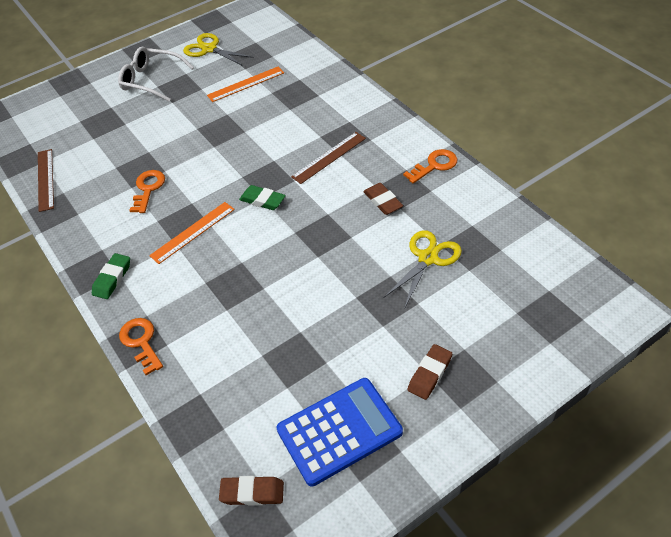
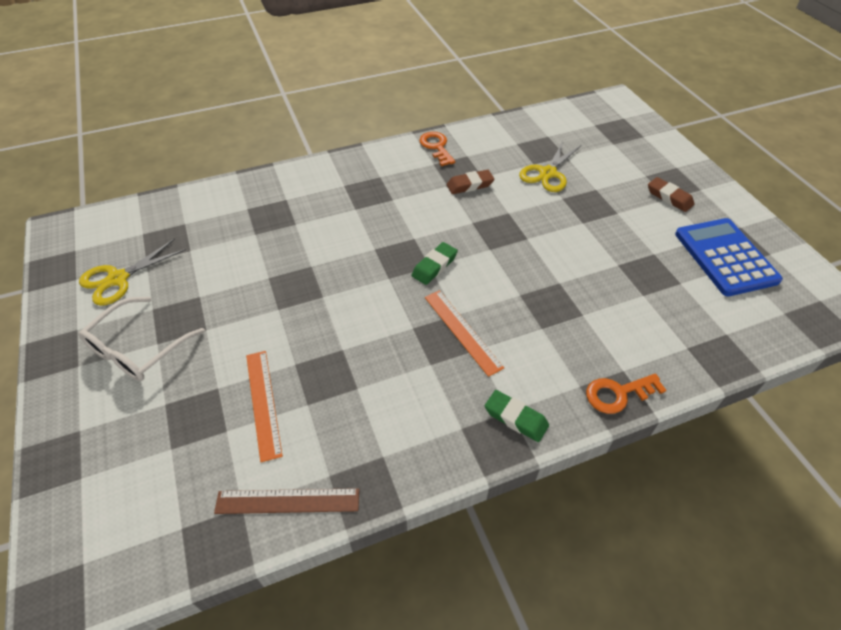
camera: 80 degrees left, 0 degrees up
(148, 189) = (369, 369): orange key -> none
(246, 84) = (222, 253): orange ruler -> orange ruler (263, 403)
(252, 493) = (791, 321): brown eraser -> none
(329, 157) = (391, 208): brown ruler -> none
(428, 258) = (547, 173): yellow scissors -> yellow scissors turned 105 degrees counterclockwise

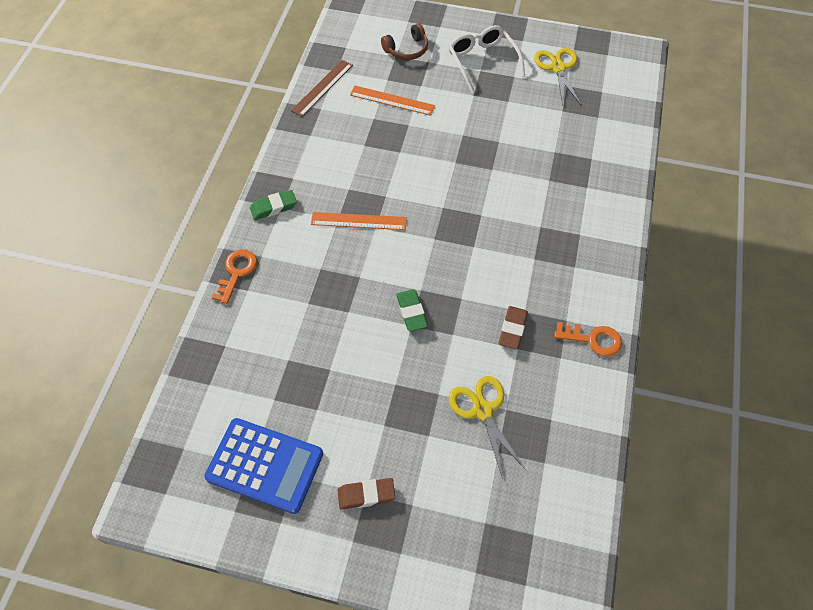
camera: 125 degrees right, 10 degrees up
(150, 443) = (407, 49): none -> brown headphones
(434, 266) = (432, 241): green eraser -> green eraser (411, 312)

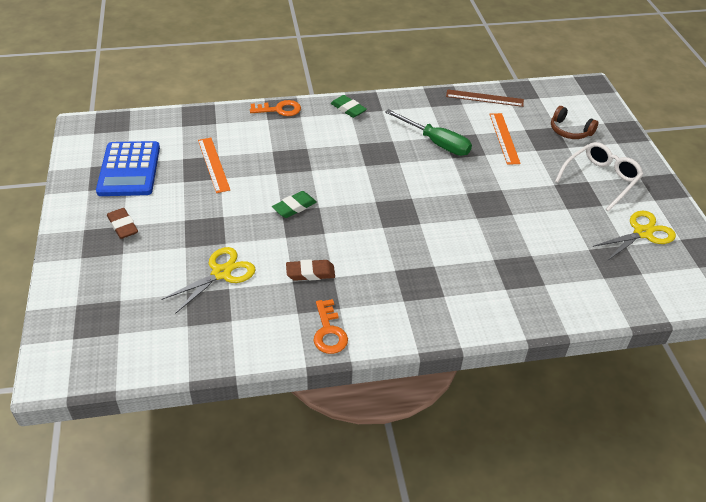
camera: 65 degrees right, 15 degrees down
(358, 221) = (364, 154): orange ruler -> orange ruler (213, 164)
(371, 155) = (436, 143): none -> green screwdriver

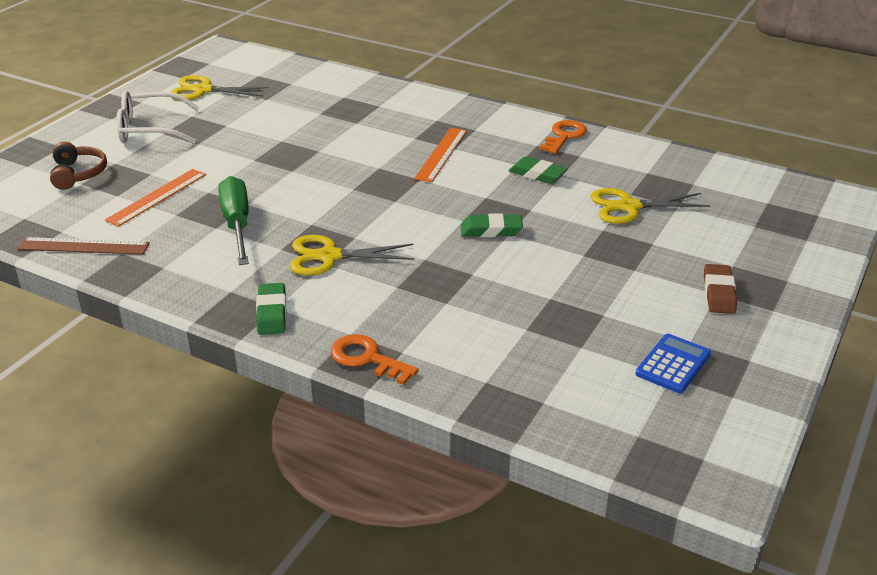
camera: 140 degrees left, 10 degrees down
(129, 169) = (673, 364): blue calculator -> blue calculator, size x0.56
(213, 164) = (544, 319): orange ruler -> orange ruler (441, 154)
(310, 273) = (537, 174): brown eraser -> green eraser
(362, 147) = (329, 256): none -> yellow scissors
(484, 98) = (83, 246): brown ruler -> brown ruler turned 45 degrees counterclockwise

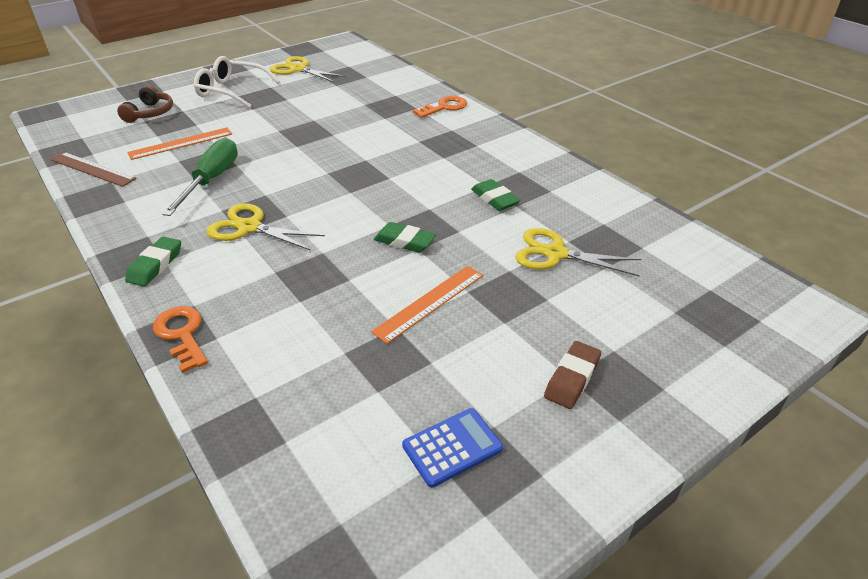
camera: 25 degrees right, 5 degrees up
(441, 154) = (427, 160): orange ruler -> orange ruler (430, 303)
(564, 136) = (552, 169): orange key -> orange key (444, 107)

